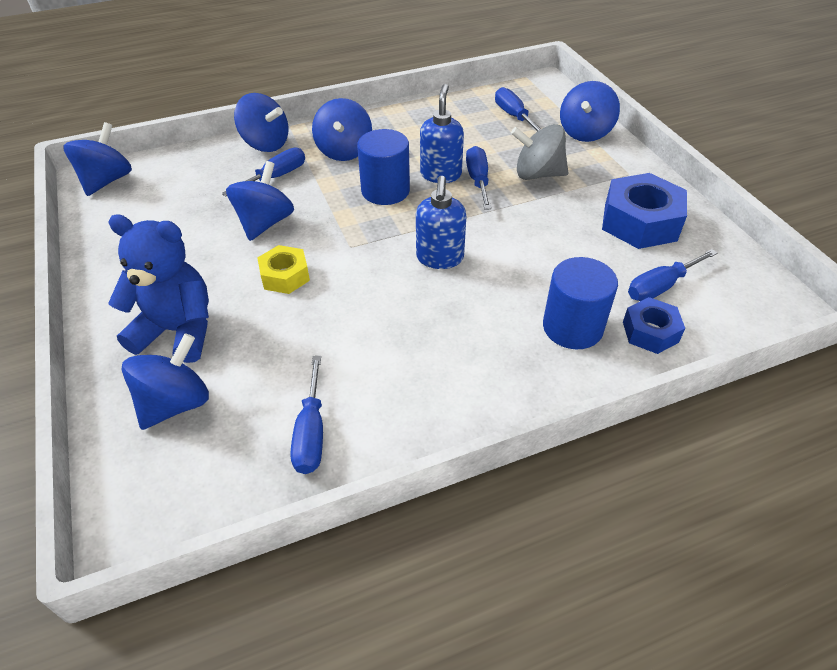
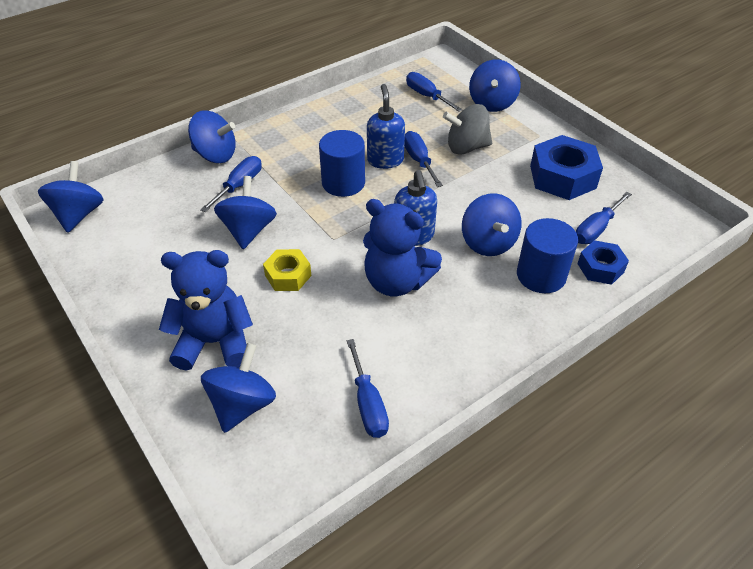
camera: 15 degrees left, 0 degrees up
(344, 151) = (291, 151): blue spinning top -> blue spinning top (488, 243)
(400, 304) = (396, 281): none -> blue teddy bear

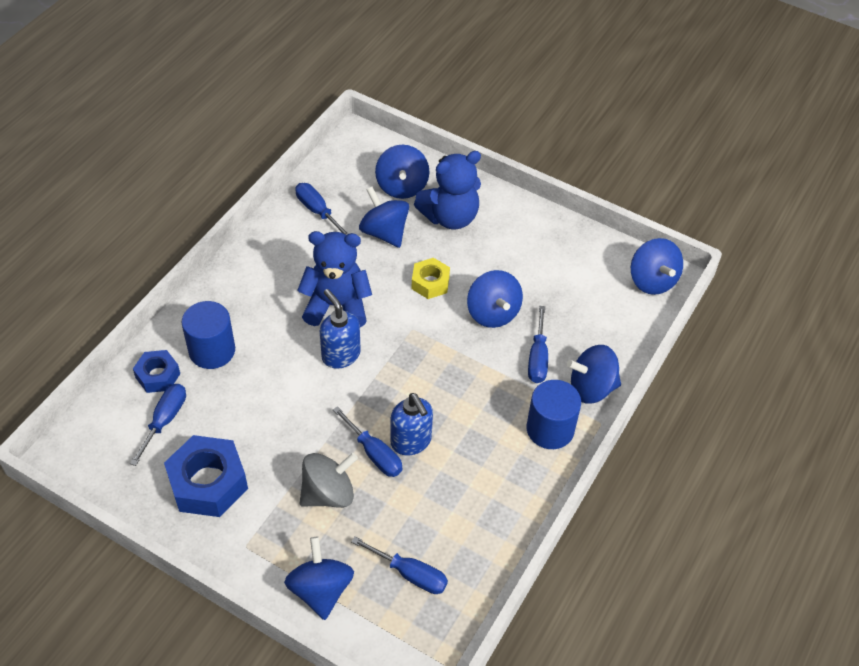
camera: 155 degrees right, 5 degrees up
(343, 183) = (438, 395): blue cylinder -> blue cylinder (550, 429)
(488, 243) = (268, 370): blue spinning top -> blue spinning top (384, 232)

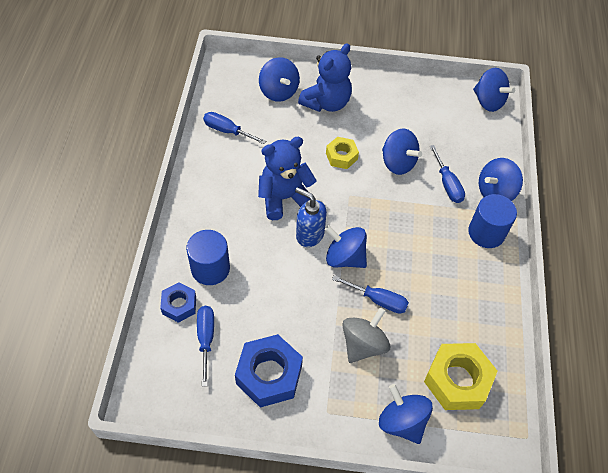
camera: 25 degrees left, 5 degrees up
(384, 232) = (286, 130): blue spinning top -> blue spinning top (345, 257)
(410, 574) = (457, 380): blue screwdriver -> yellow nut
(411, 442) = (398, 280): blue soap dispenser -> none

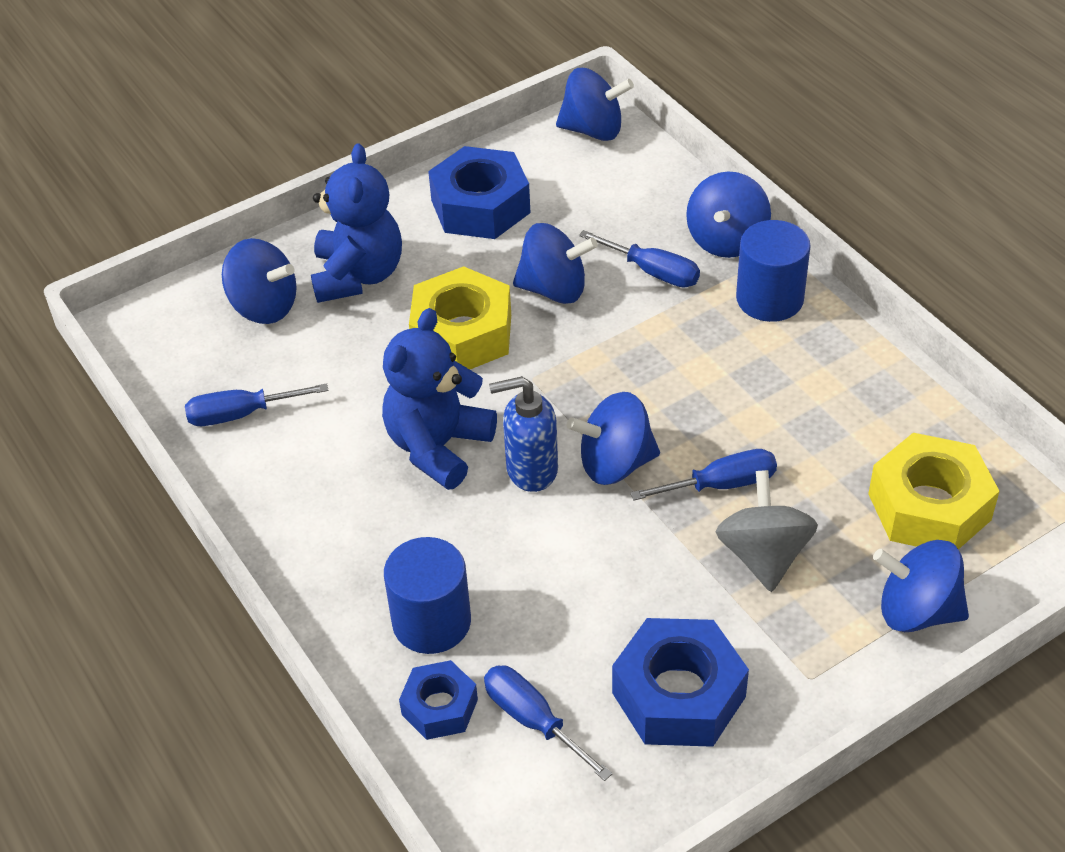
camera: 35 degrees left, 10 degrees down
(341, 156) = (462, 334): yellow nut -> yellow nut, size x1.72
(405, 105) = (480, 206): none -> blue nut

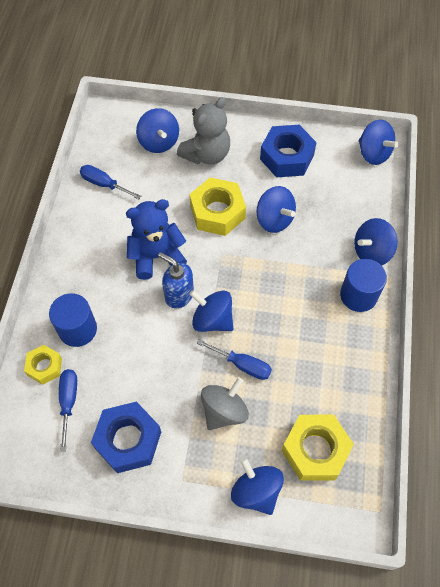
camera: 40 degrees right, 15 degrees up
(358, 275) = (206, 154): blue teddy bear -> grey teddy bear
(440, 707) = (44, 367): blue nut -> yellow nut
(653, 272) = (323, 243): blue screwdriver -> none

